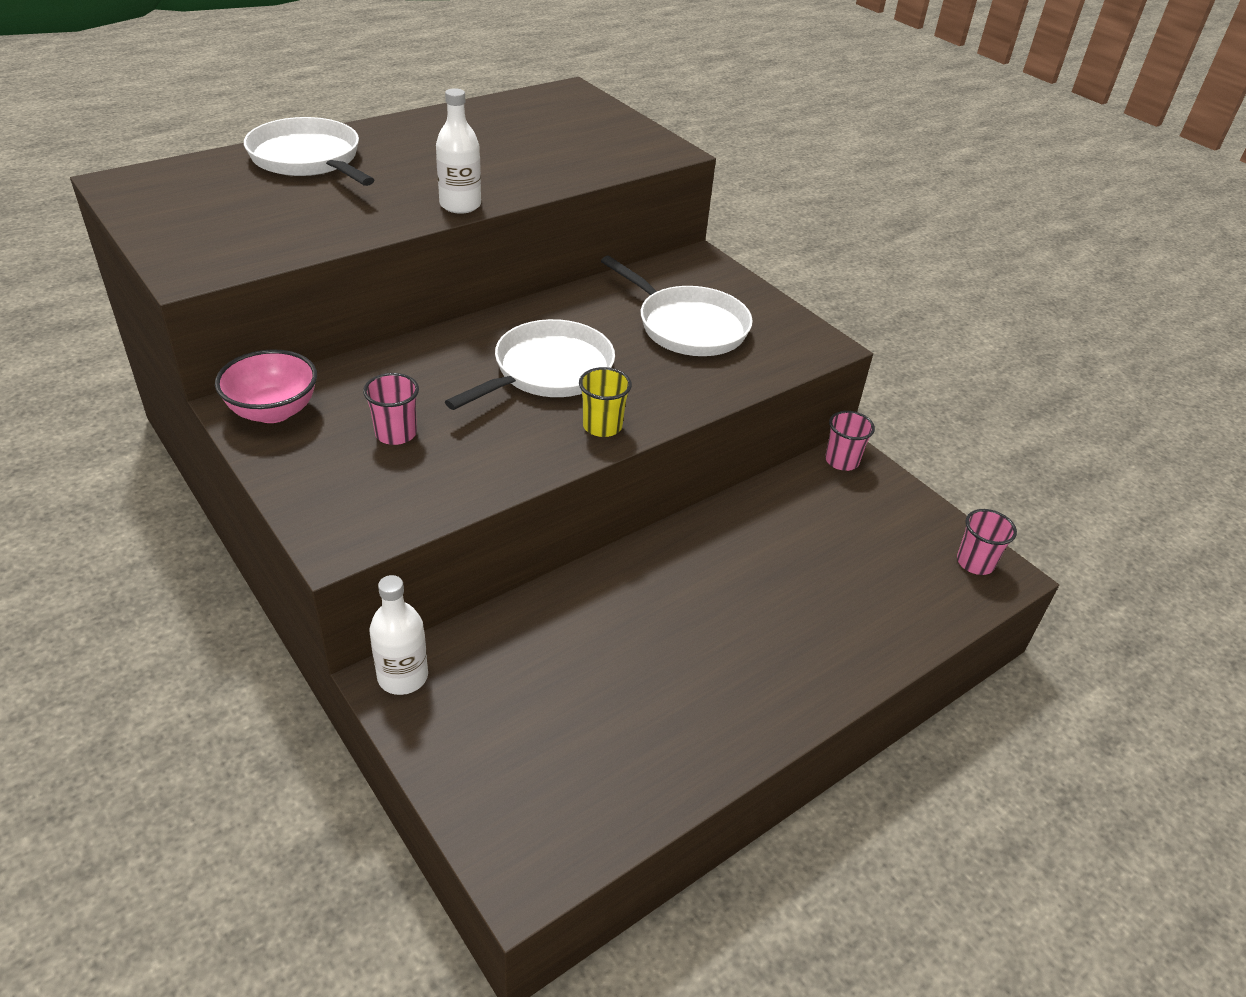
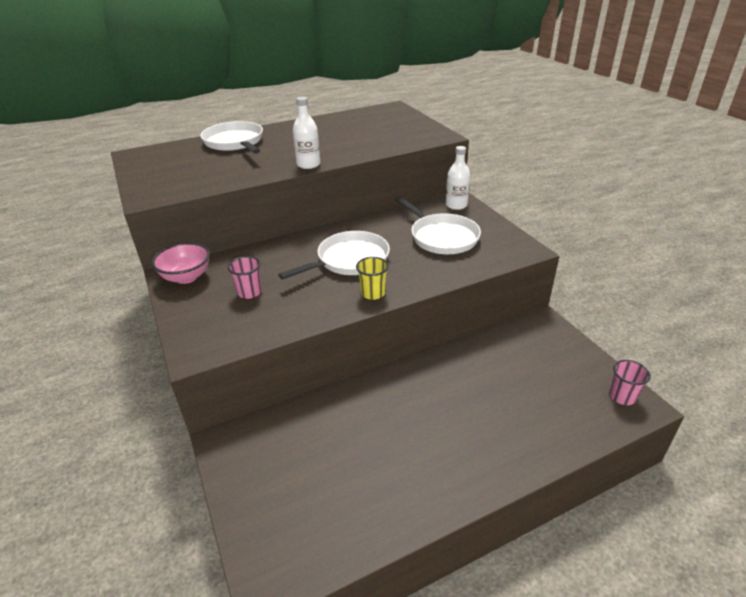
camera: 15 degrees right, 5 degrees down
(403, 676) = (230, 439): white bottle -> white bottle (456, 205)
(841, 461) = (538, 324): pink cup -> none

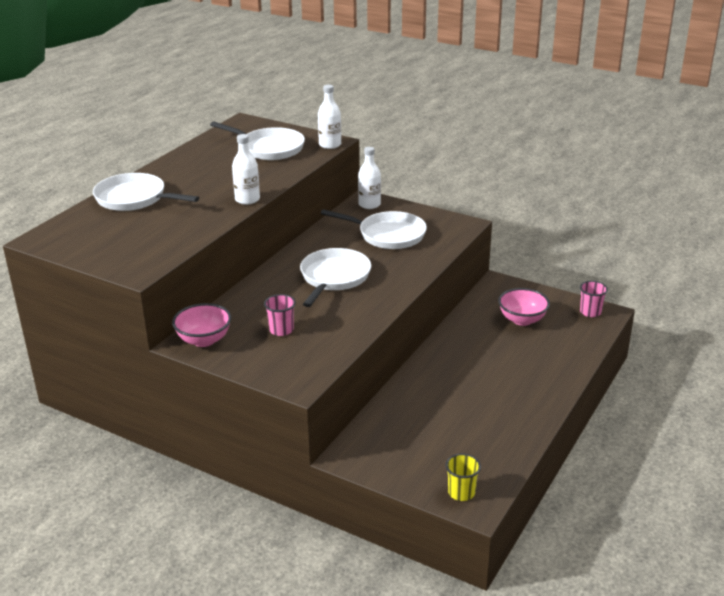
camera: 35 degrees left, 5 degrees down
(373, 293) = (385, 294): yellow cup -> yellow cup (461, 492)
(383, 130) = (269, 148): none -> white pan
(436, 138) = (330, 145): none -> white bottle
(534, 372) = (522, 320): none -> pink bowl

